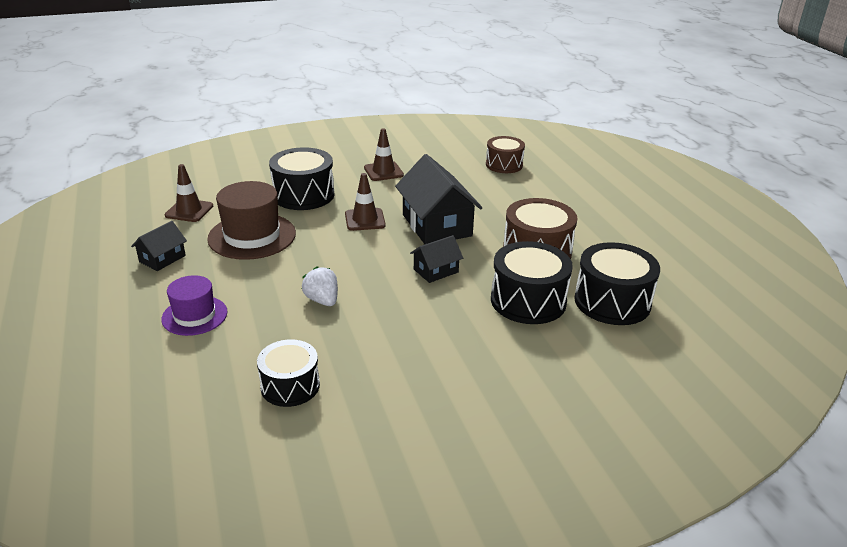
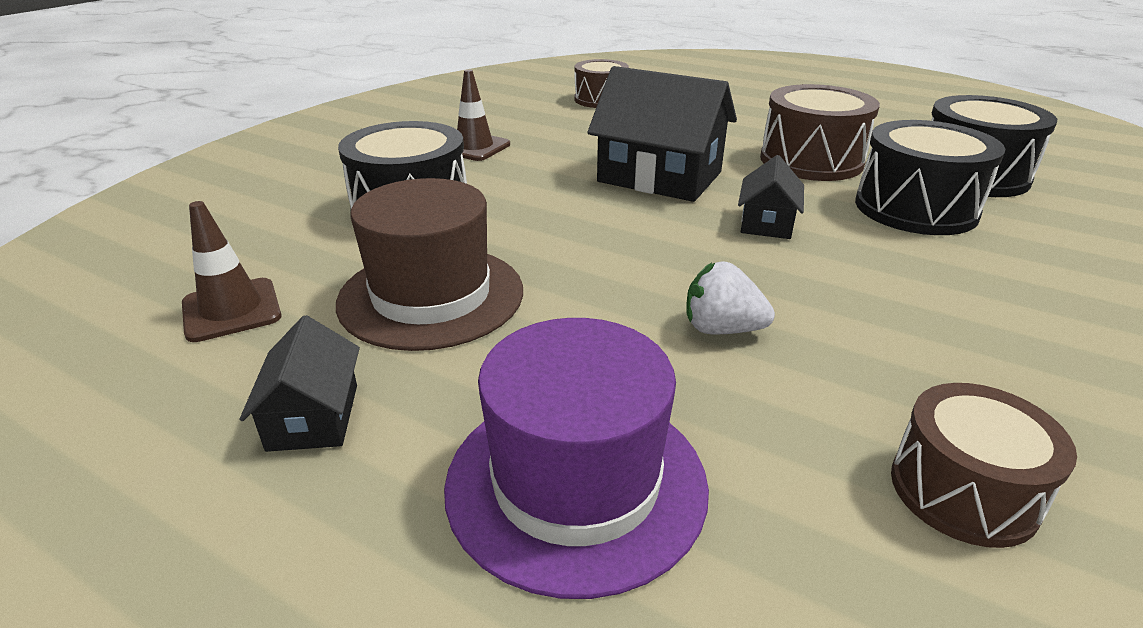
camera: 40 degrees left, 0 degrees up
(194, 315) = (576, 483): purple hat -> purple hat, size x1.59
(290, 386) = (963, 490): black drum -> brown drum
(365, 220) = (561, 205): brown traffic cone -> none

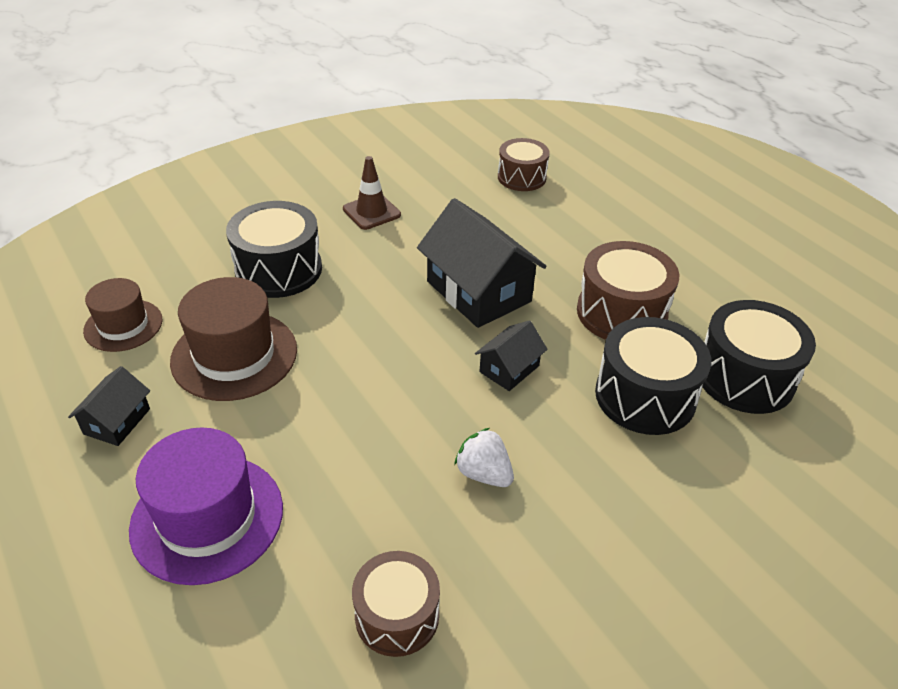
camera: 25 degrees right, 10 degrees up
(231, 310) = (123, 325): brown traffic cone -> brown hat
(721, 329) = (379, 451): white strawberry -> white strawberry (484, 473)

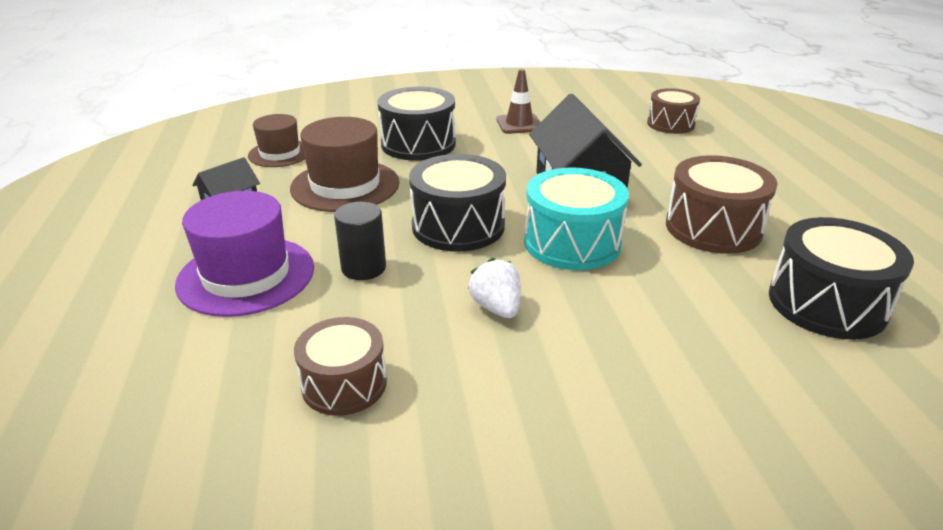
camera: 25 degrees right, 10 degrees down
(327, 466) = (363, 268): none -> black cylinder
(509, 369) = (572, 243): black house -> turquoise drum
(645, 396) = (700, 292): black drum -> black drum (458, 226)

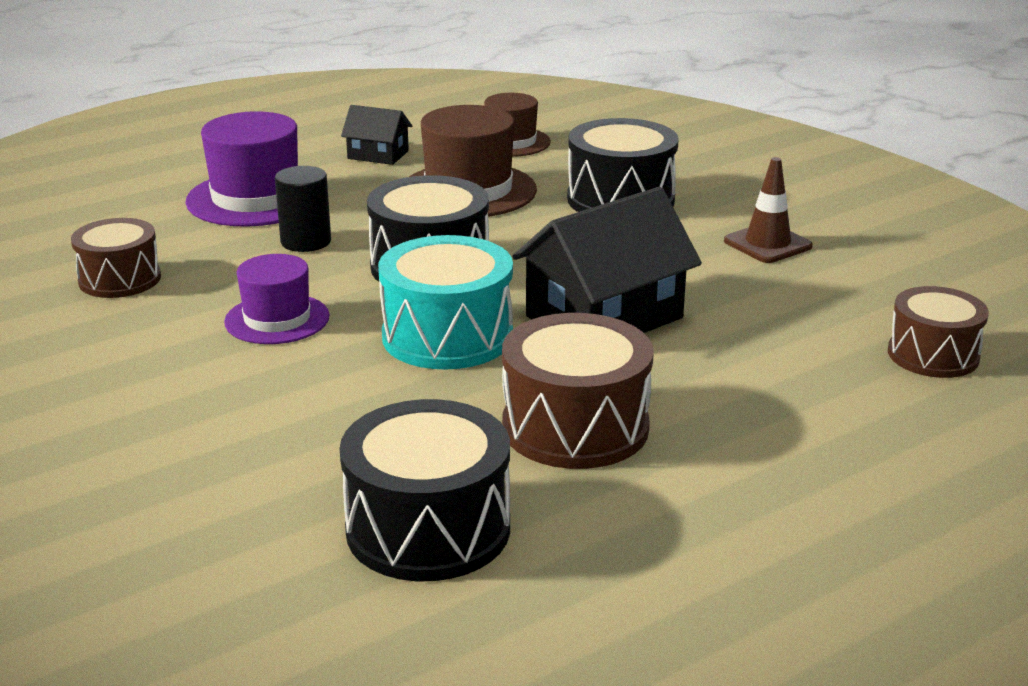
camera: 65 degrees right, 5 degrees down
(496, 308) = (277, 319): white strawberry -> purple hat

